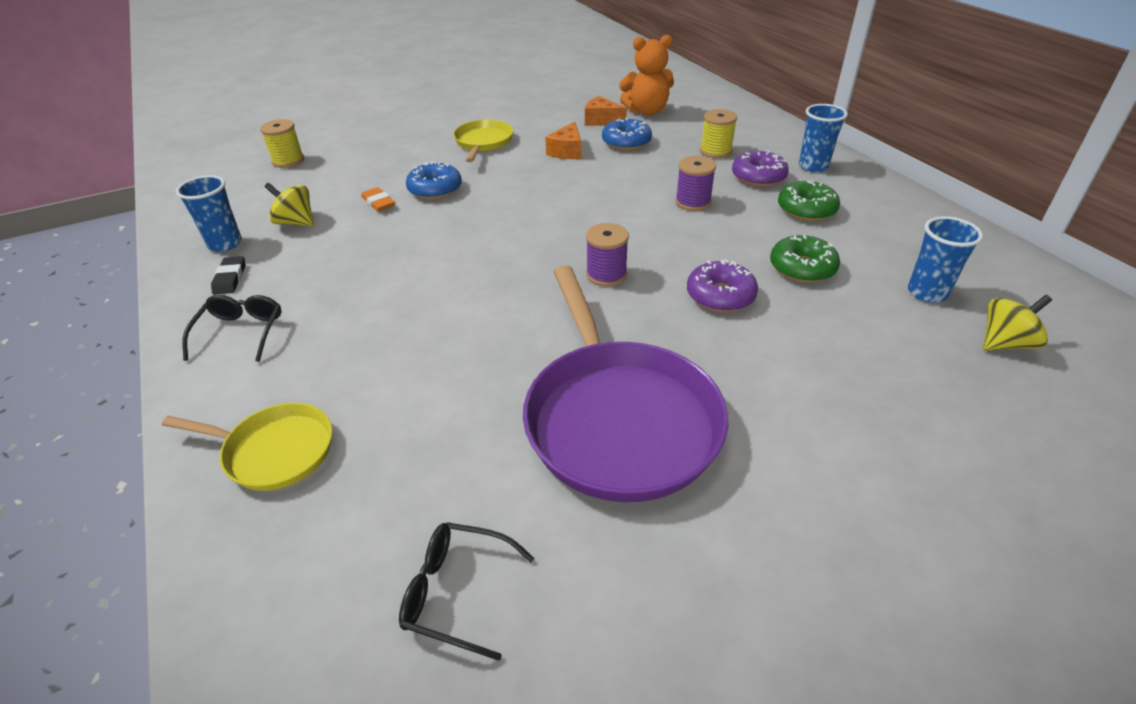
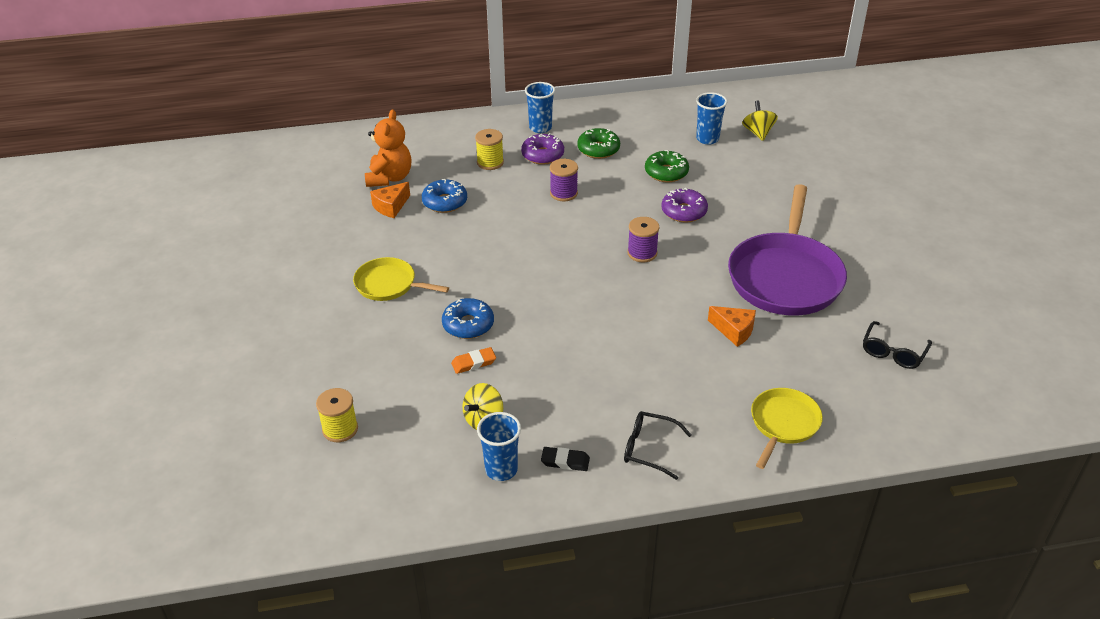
camera: 75 degrees left, 0 degrees up
(567, 151) = (441, 237): orange cheese -> orange cheese (734, 331)
(618, 419) = (785, 277): purple pan -> purple pan turned 105 degrees clockwise

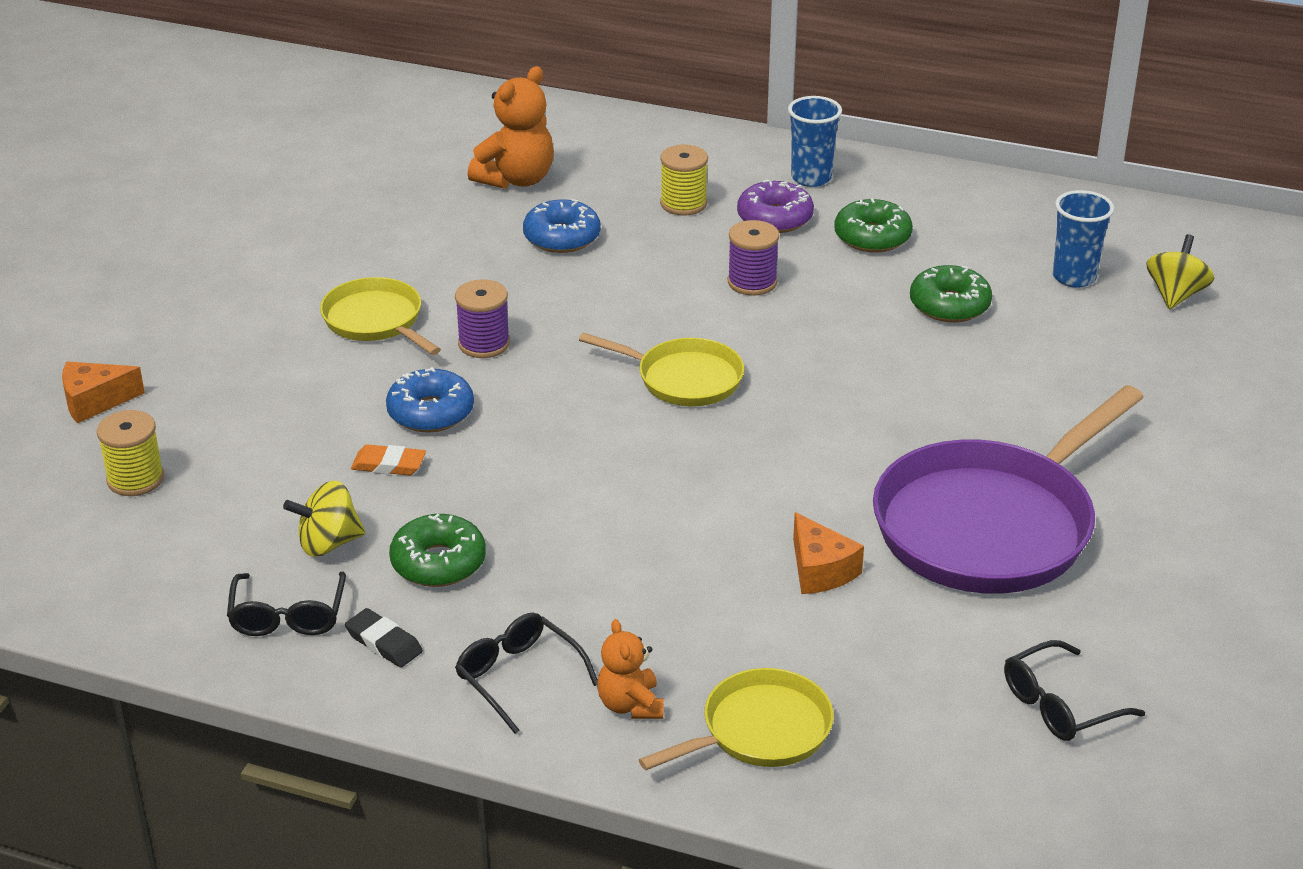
camera: 30 degrees right, 5 degrees down
(391, 206) = (480, 218): orange cheese -> orange cheese (95, 401)
(501, 469) = (288, 616): blue cup -> black glasses
(551, 405) = (438, 562): none -> green donut
(579, 257) = (684, 379): none -> yellow pan
(642, 253) = (788, 408): purple spool -> purple spool (484, 344)
(684, 212) = (919, 371): purple donut -> none
(714, 438) = (630, 705): none -> orange teddy bear

